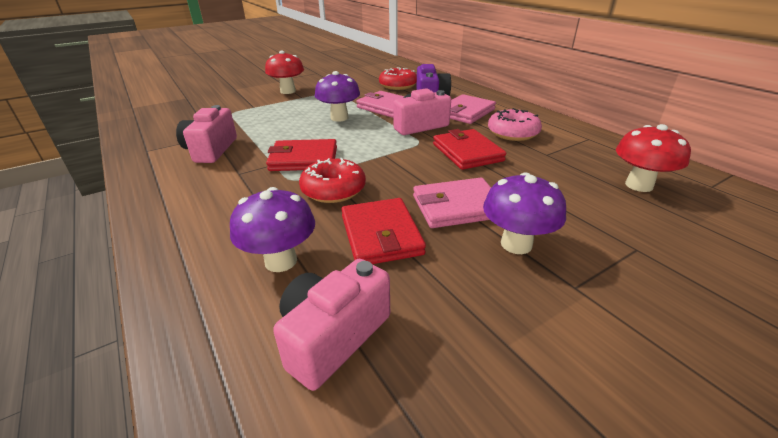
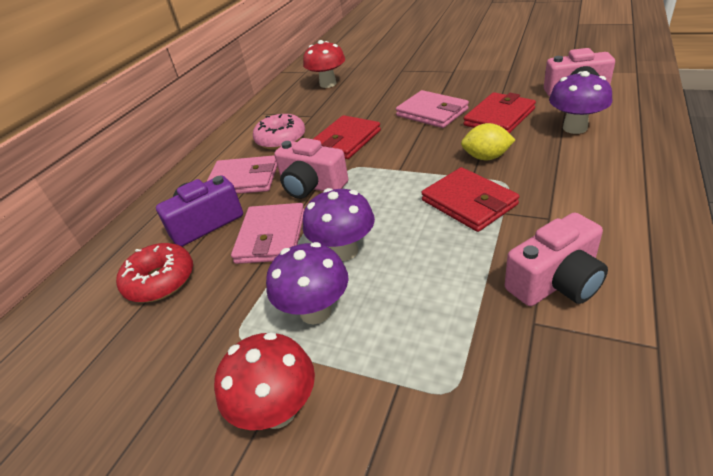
camera: 120 degrees left, 5 degrees up
(333, 190) = (486, 157): red donut -> yellow lemon
(516, 244) = (442, 88): purple mushroom -> purple mushroom (315, 311)

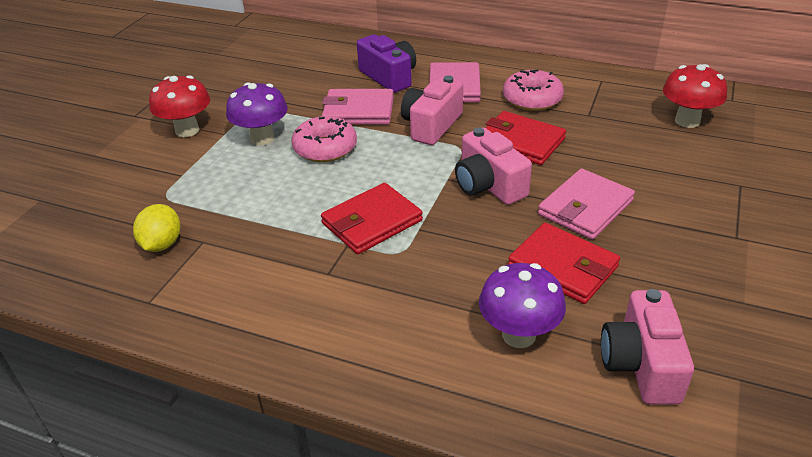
camera: 85 degrees right, 0 degrees up
(160, 281) = (324, 70): red donut -> none
(344, 251) = (325, 148): purple mushroom -> pink donut
(486, 157) = (458, 243): yellow lemon -> yellow lemon (162, 244)
(556, 282) = (239, 261): pink camera -> pink camera (488, 185)

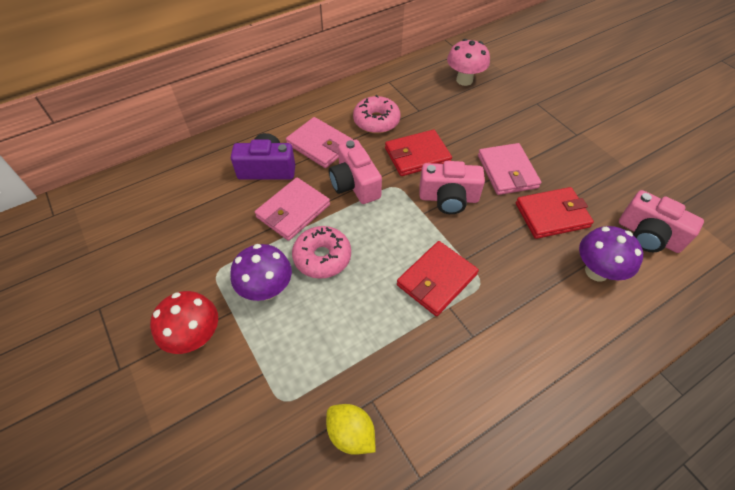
camera: 55 degrees left, 15 degrees up
(372, 222) = (437, 280): red wallet -> red wallet turned 45 degrees clockwise
(687, 121) = (464, 80): red mushroom -> pink mushroom

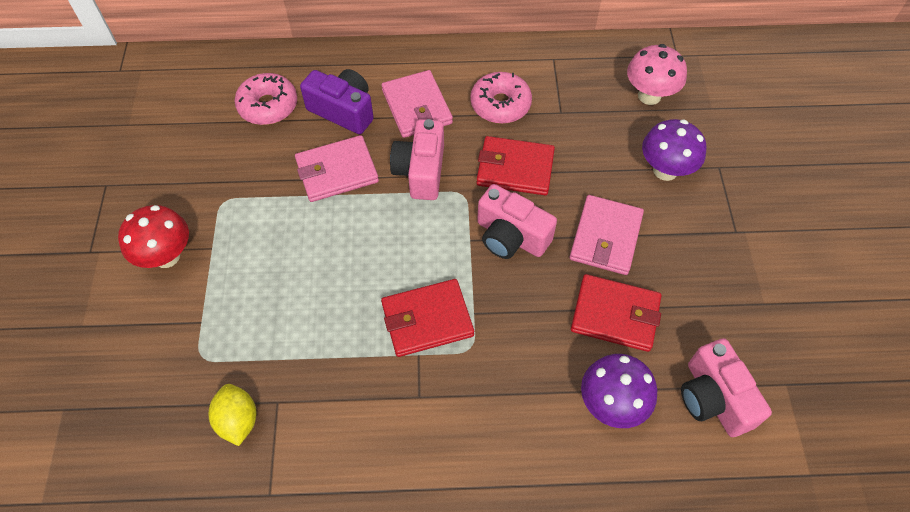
camera: 30 degrees right, 5 degrees up
(267, 289) = (257, 243): purple mushroom -> purple mushroom (665, 170)
(322, 257) = (331, 236): pink donut -> pink donut (268, 106)

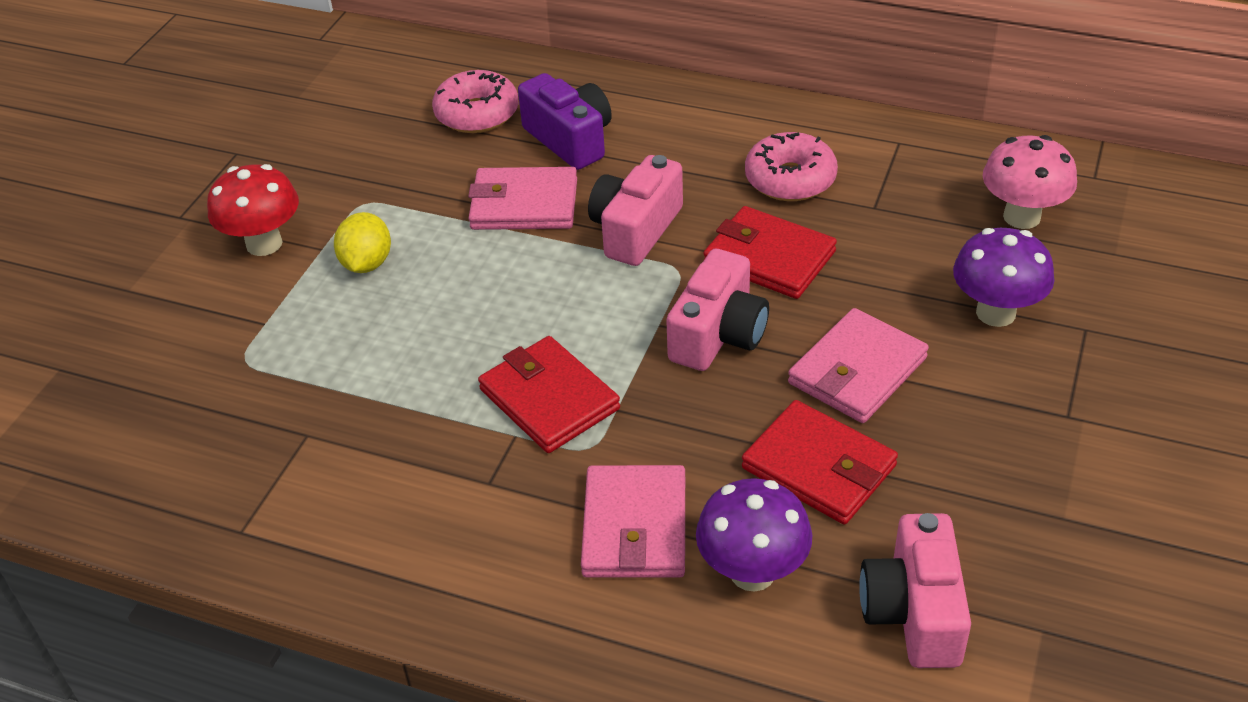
camera: 25 degrees right, 15 degrees down
(238, 420) = (249, 440): yellow lemon -> yellow lemon (367, 263)
(417, 107) = (671, 156): pink wallet -> pink wallet (635, 526)
(427, 320) = (549, 399): red wallet -> red wallet turned 45 degrees clockwise
(511, 236) = (718, 335): pink camera -> pink camera turned 120 degrees counterclockwise

